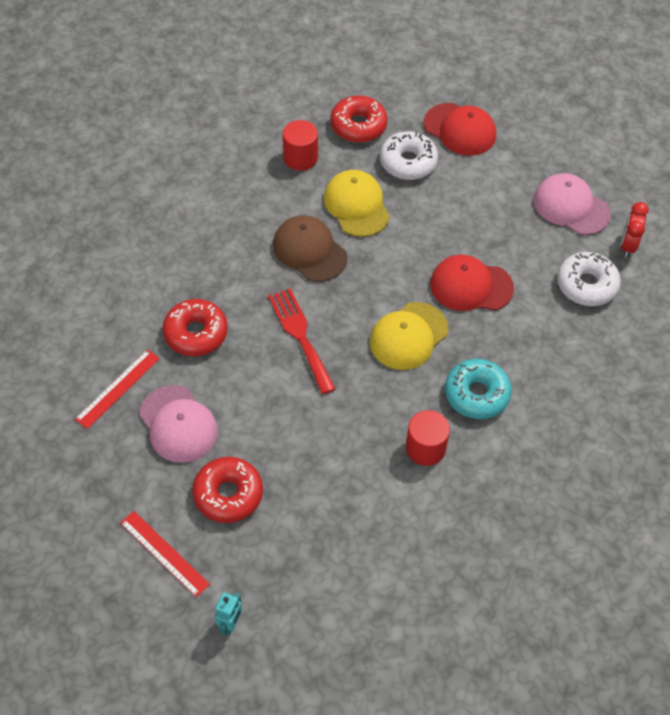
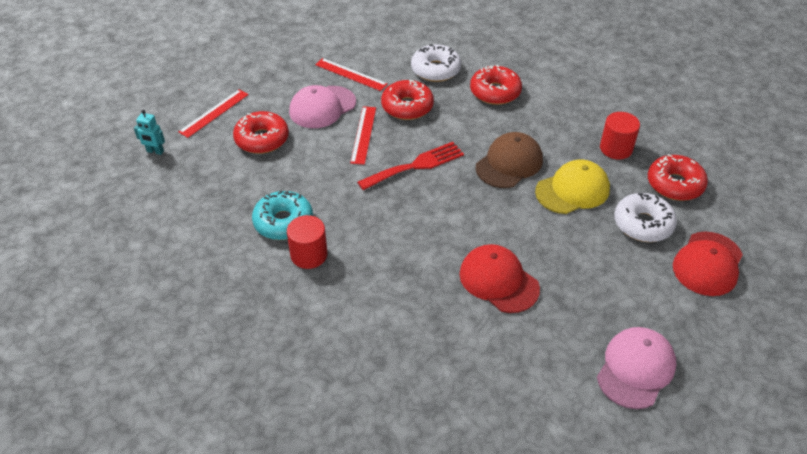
camera: 85 degrees right, 10 degrees down
(187, 244) = (495, 92): none -> red donut
(238, 383) = (363, 134): none -> red ruler
(408, 336) = (428, 236): yellow cap -> none
(471, 286) = (498, 281): red cap -> red cap turned 45 degrees counterclockwise
(476, 394) = (370, 290): turquoise donut -> turquoise donut (283, 222)
(586, 285) = (526, 384): white donut -> white donut (435, 70)
(627, 245) = (596, 428): red clock -> none

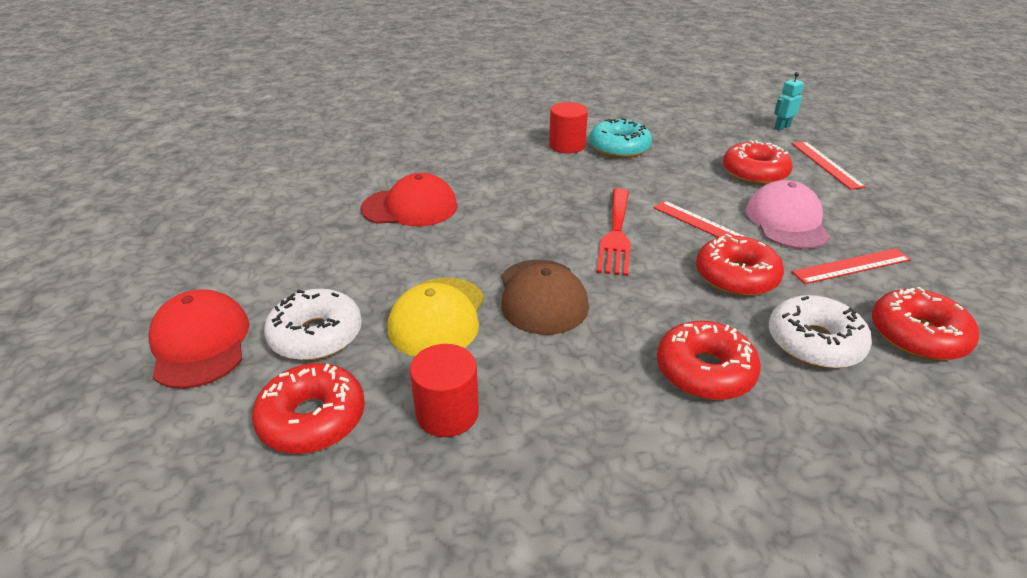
camera: 130 degrees right, 10 degrees down
(394, 45) = (917, 335): none -> red donut
(635, 369) = (229, 222): pink cap -> none

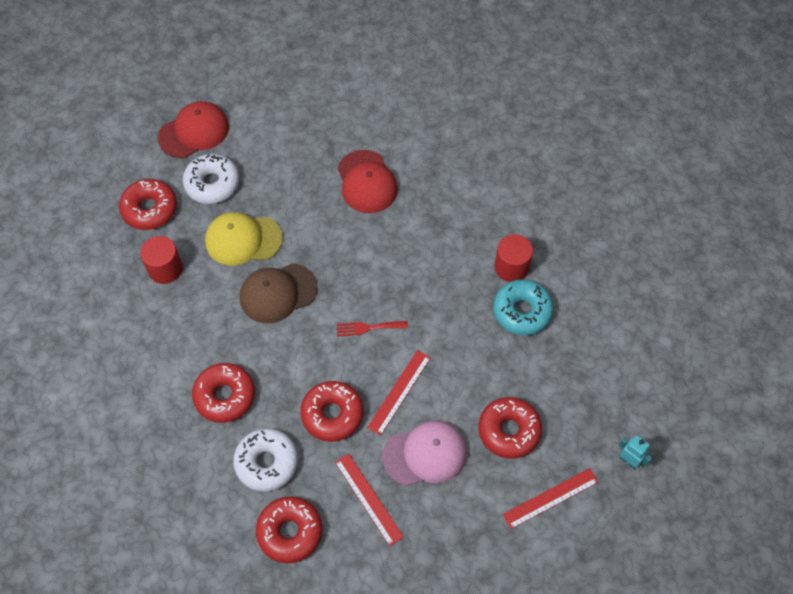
camera: 75 degrees right, 25 degrees up
(616, 234) = (368, 328): red fork -> red fork, size x0.59

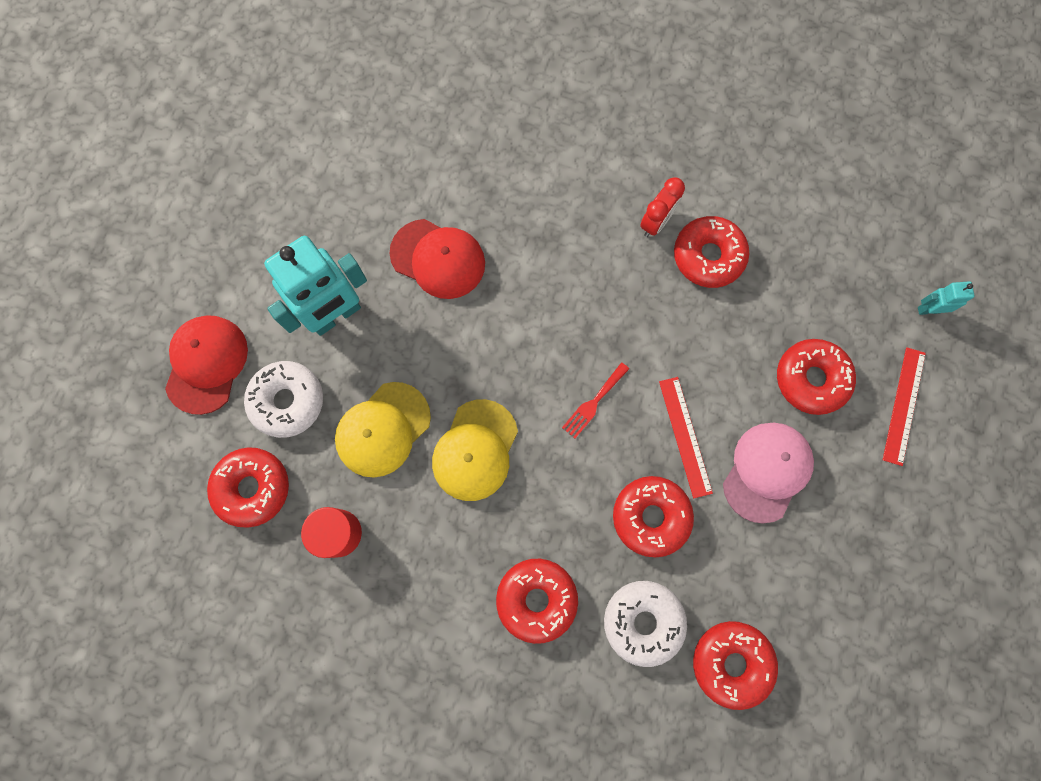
camera: 45 degrees left, 15 degrees up
(278, 293) = (475, 450): brown cap -> yellow cap
(282, 164) = (336, 315): none -> turquoise robot
(368, 499) = (763, 561): red ruler -> none
(511, 267) = (656, 222): red cylinder -> red clock
(522, 311) = (708, 256): turquoise donut -> red donut

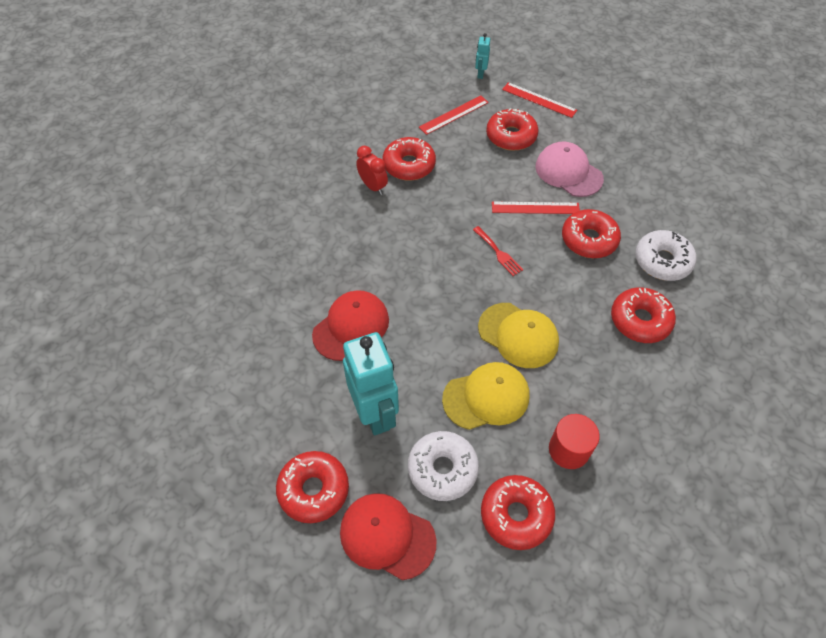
camera: 75 degrees left, 20 degrees down
(383, 429) = (486, 397): yellow cap -> yellow cap turned 75 degrees counterclockwise
(731, 662) = (694, 220): red donut -> red donut (314, 490)
(826, 291) = (454, 115): none -> red ruler

